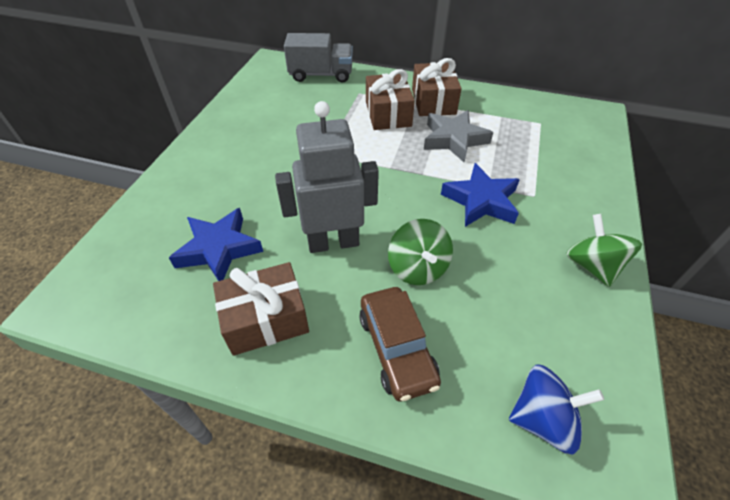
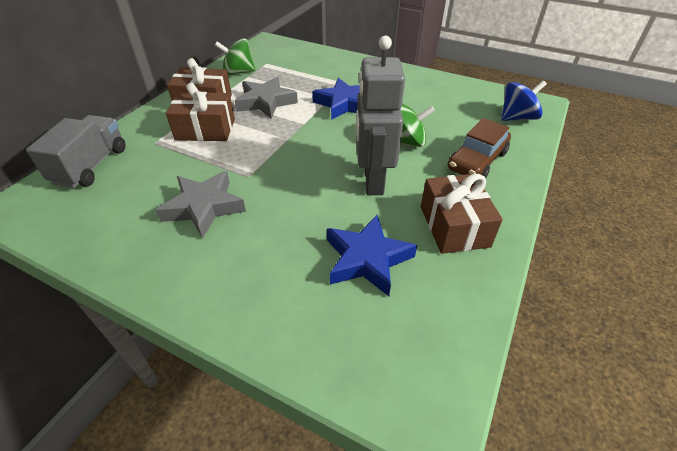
camera: 80 degrees left, 5 degrees down
(279, 140) = (204, 207): none -> grey star
(397, 348) = (477, 161): brown car -> brown car turned 135 degrees clockwise
(542, 419) = (517, 118): blue spinning top -> blue spinning top turned 60 degrees clockwise
(592, 266) = (412, 79): green spinning top -> green spinning top (238, 72)

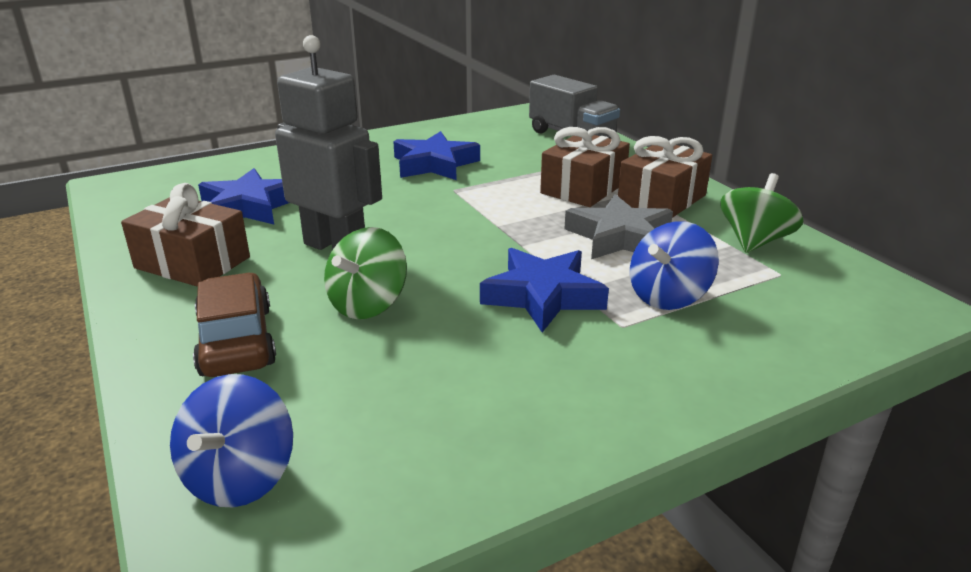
camera: 125 degrees right, 15 degrees down
(204, 207) = (434, 164): grey star -> blue star
(312, 79) = (668, 296): none -> blue spinning top

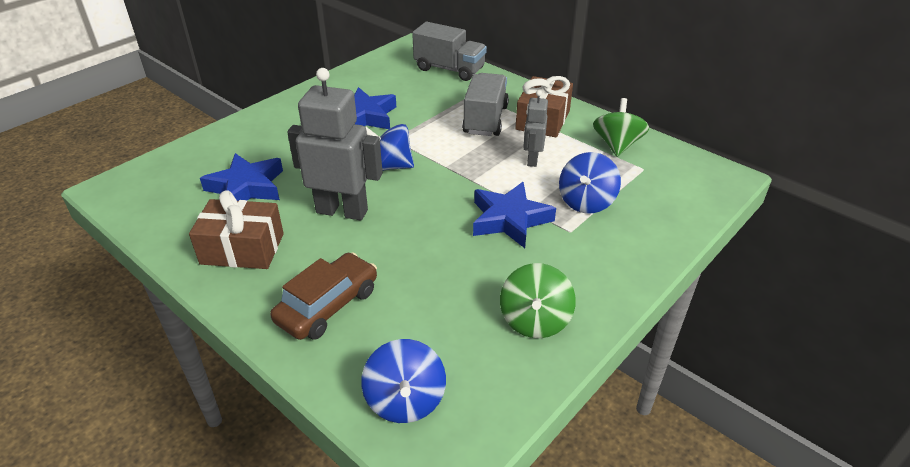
camera: 20 degrees left, 10 degrees up
(236, 341) = (327, 305): brown car -> brown car turned 75 degrees clockwise
(368, 304) = (398, 254): green spinning top -> green spinning top (535, 320)
(428, 214) = (390, 166): none -> blue spinning top
(583, 188) = (485, 120): brown gift -> grey truck
(619, 237) = (532, 159): grey star -> grey robot

